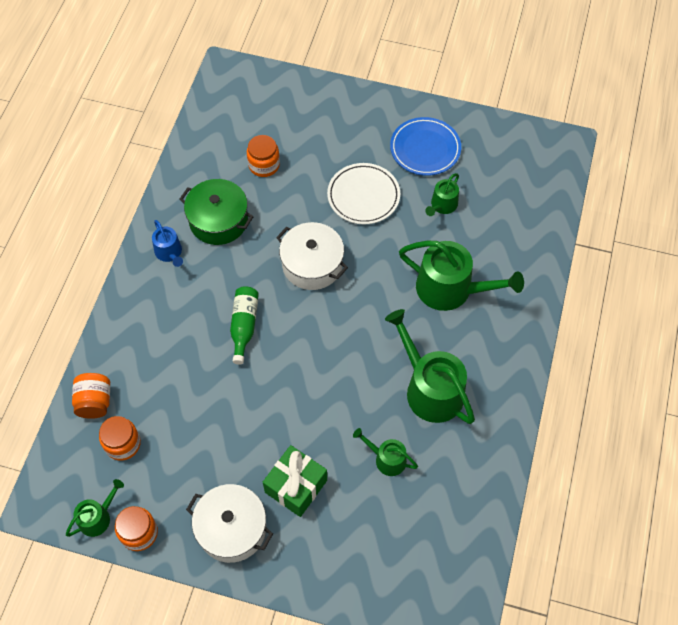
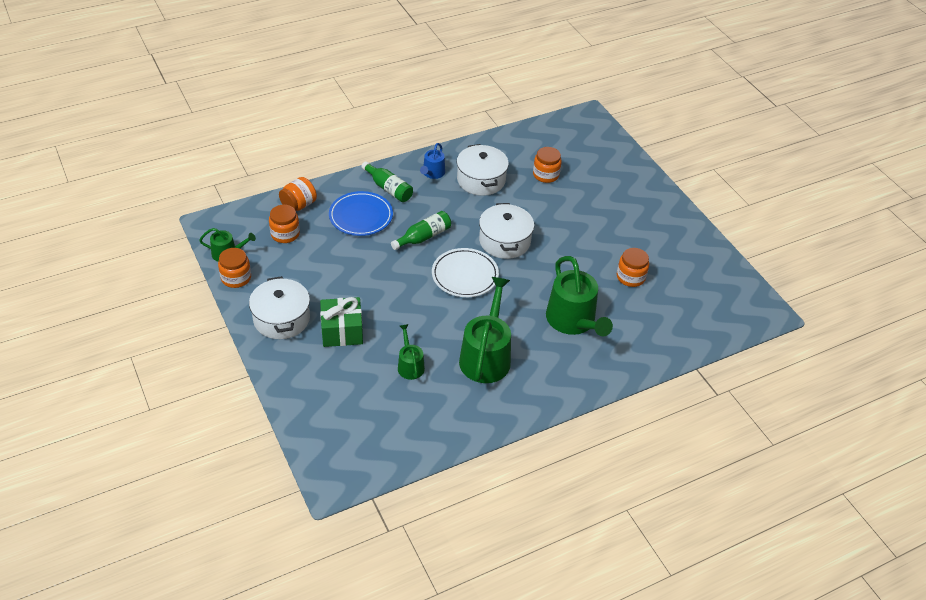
camera: 45 degrees right, 15 degrees down
(152, 306) = (388, 188): none -> green bottle
(218, 220) = (481, 180): green pot -> white pot
(363, 196) = (585, 234): white plate -> white plate (465, 275)
(425, 149) = (661, 241): blue plate -> blue plate (361, 216)
(442, 205) = (630, 277): green watering can -> orange jar

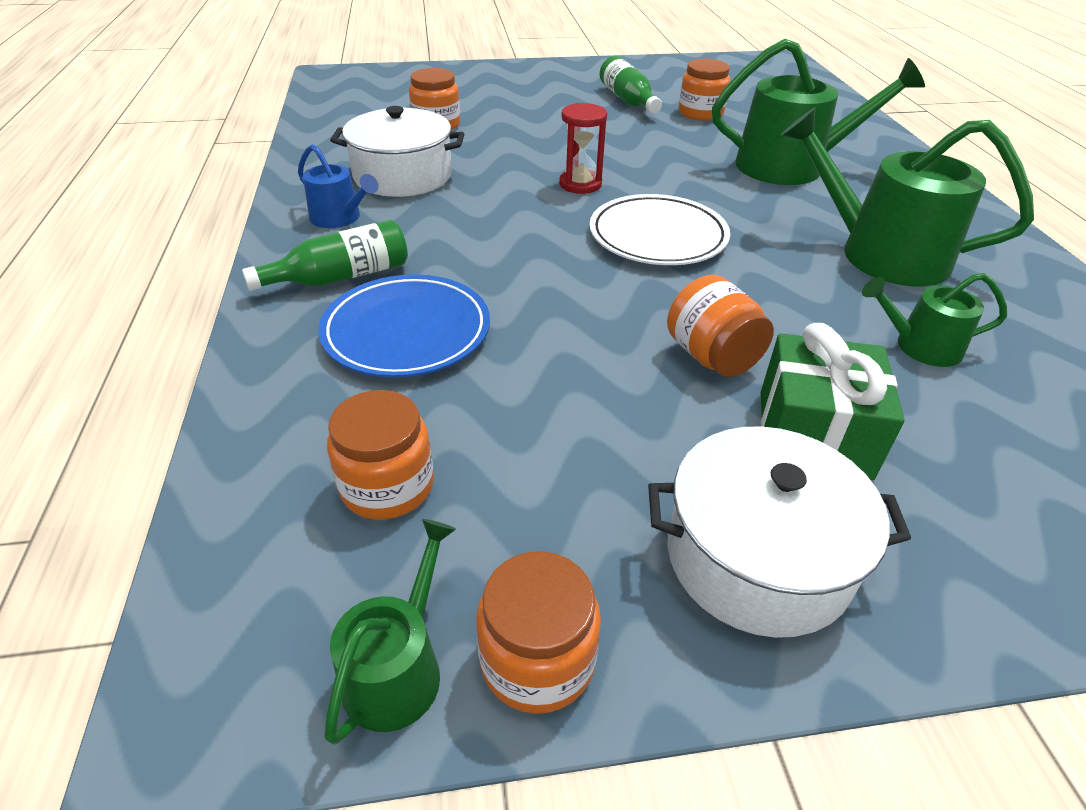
camera: 70 degrees left, 5 degrees down
(298, 205) = (283, 435): orange jar -> orange jar (712, 357)
(423, 237) = (526, 261): green bottle -> green bottle (628, 100)
(504, 241) = (580, 184): white pot -> red hourglass

